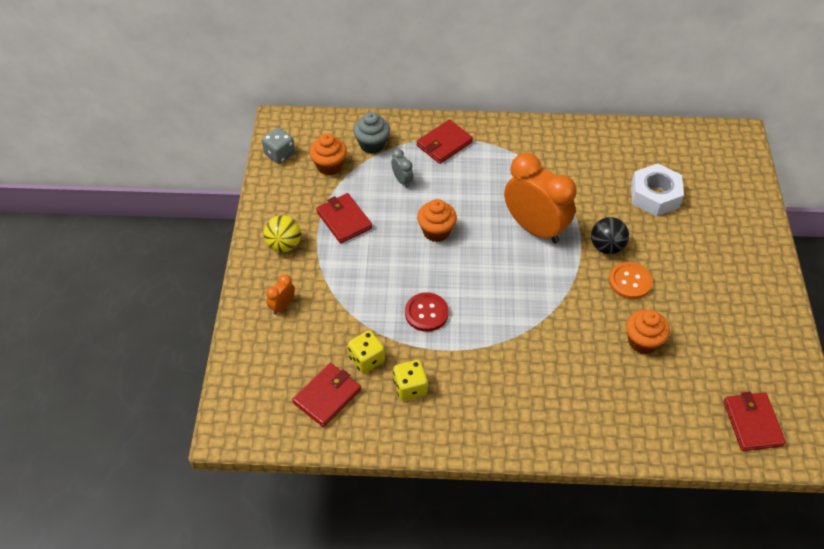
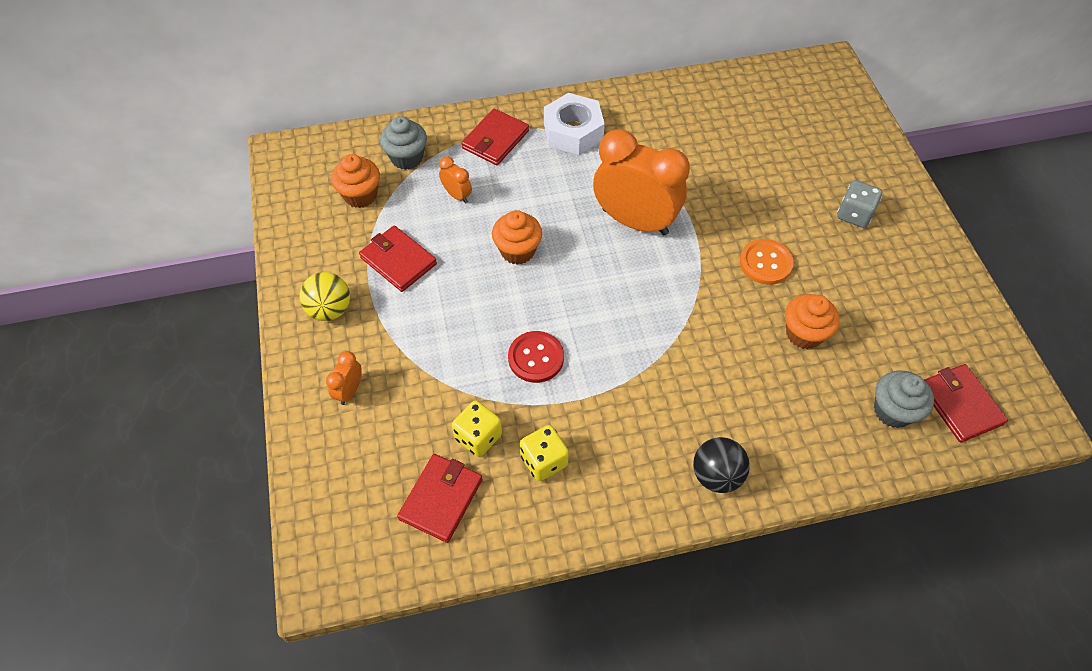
camera: 15 degrees left, 5 degrees up
(279, 154) = (293, 193): grey dice -> grey dice (854, 214)
(402, 180) = (457, 195): grey clock -> orange clock
(606, 247) = (725, 226): black ball -> black ball (716, 475)
(655, 195) = (760, 153): white nut -> white nut (573, 131)
(695, 415) = (892, 411): none -> grey cupcake

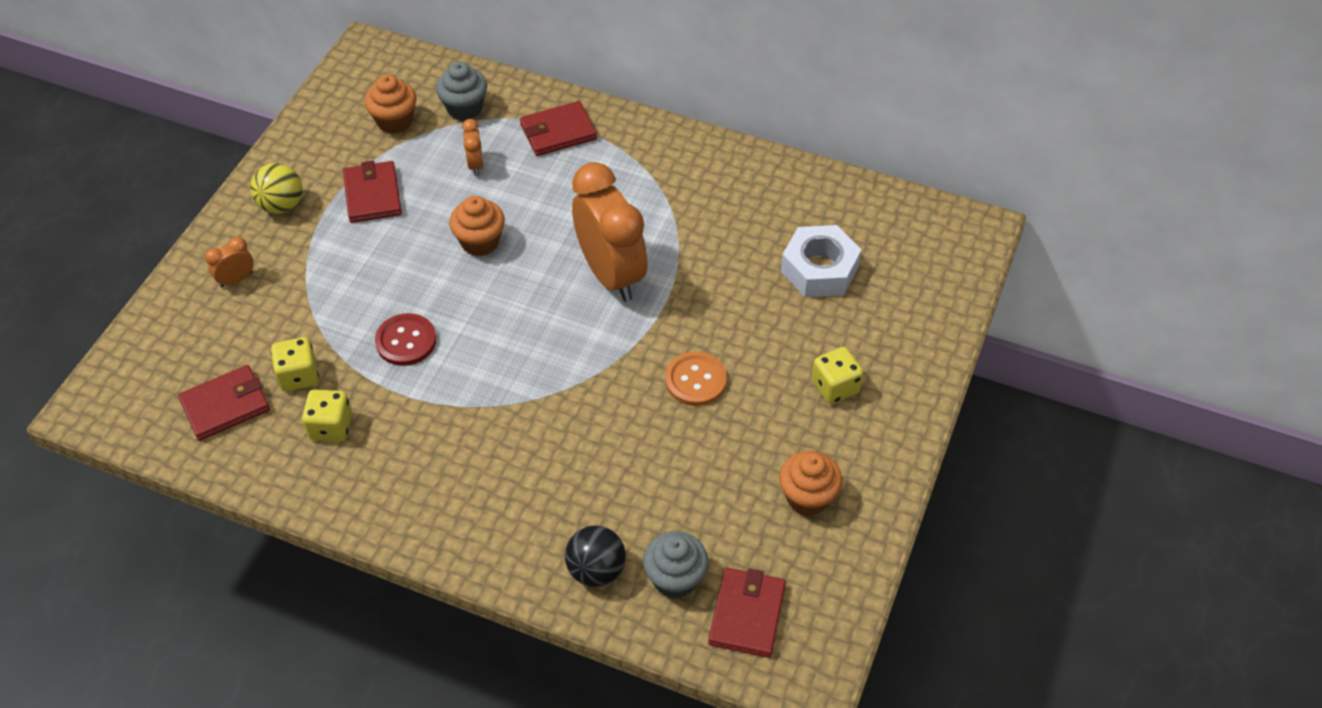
camera: 35 degrees right, 5 degrees down
(573, 131) = (637, 161): white nut -> white nut (819, 269)
(716, 475) = (459, 528): black ball -> black ball (596, 570)
(804, 334) = (664, 463): orange cupcake -> orange cupcake (807, 497)
(854, 214) = (835, 387): grey dice -> yellow dice

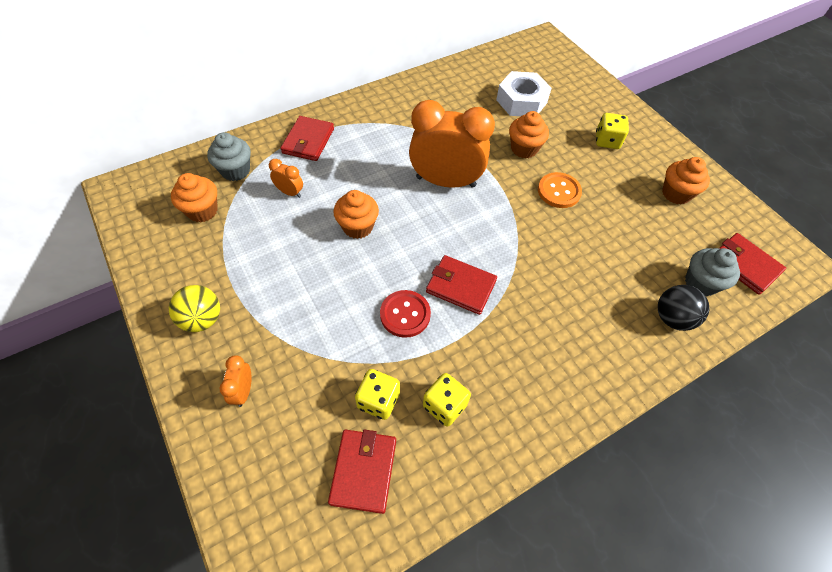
camera: 55 degrees left, 5 degrees up
(372, 195) = (254, 259): red wallet -> red wallet (460, 286)
(735, 314) = (524, 149): none -> orange cupcake

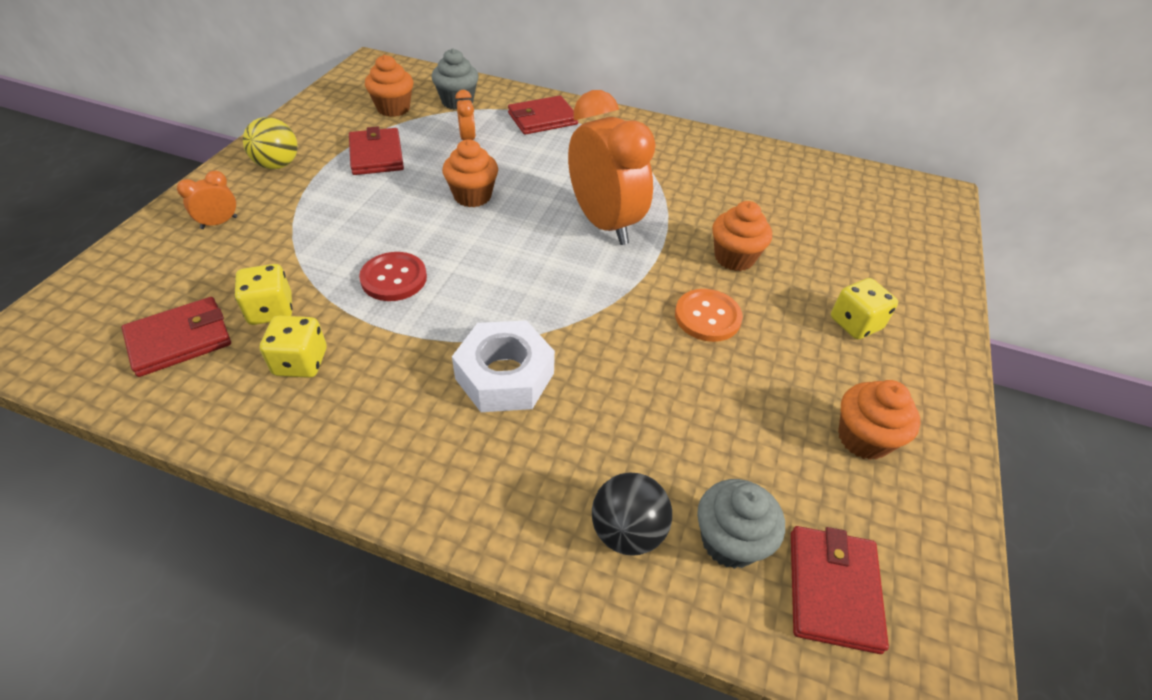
camera: 50 degrees right, 10 degrees down
(460, 286) = (471, 301): red wallet -> red wallet (376, 155)
(521, 101) = (806, 222): white nut -> white nut (504, 376)

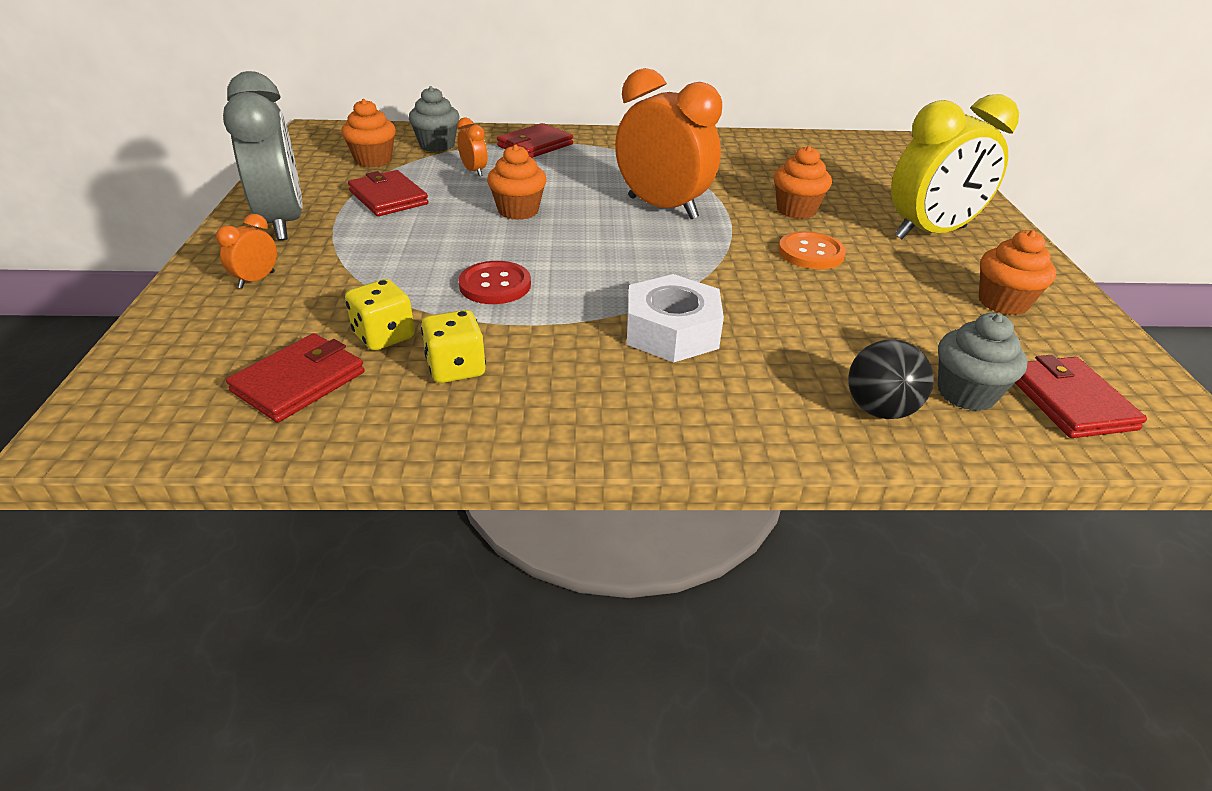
camera: 20 degrees left, 10 degrees down
(277, 165) = (283, 223): yellow ball -> grey clock
(855, 323) = (930, 233): yellow dice -> yellow clock

